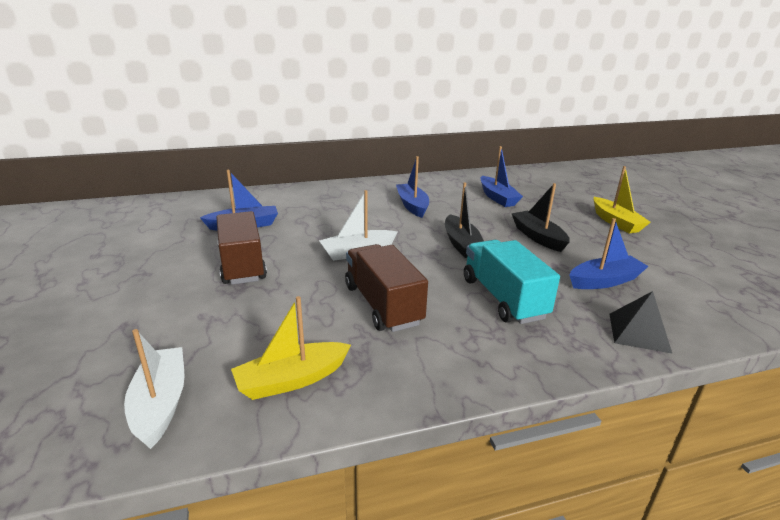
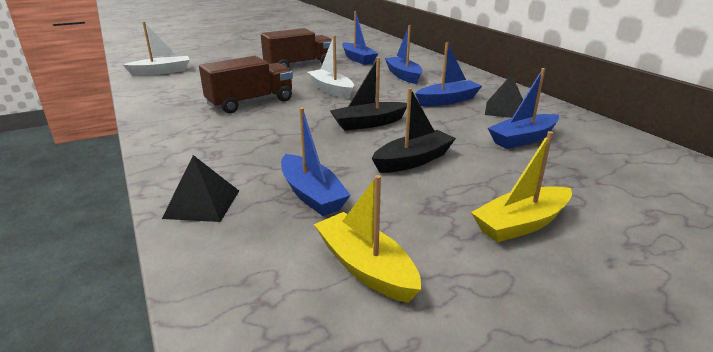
camera: 80 degrees right, 0 degrees up
(292, 380) = (171, 90): yellow boat -> yellow boat (365, 267)
(329, 211) = (403, 75): none -> blue boat
(440, 191) = (505, 110): none -> black pyramid
(503, 298) = (265, 141): turquoise truck -> none

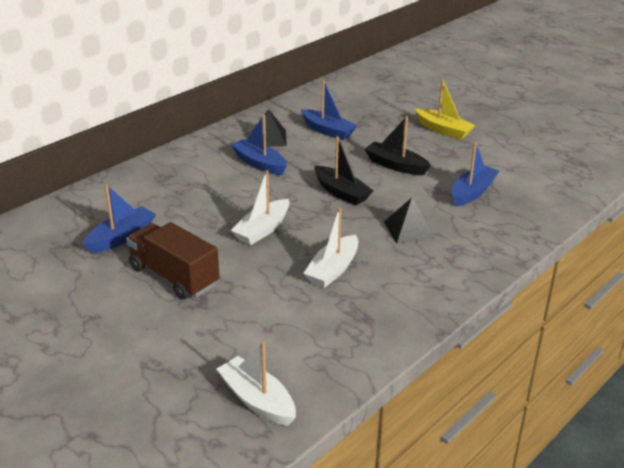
camera: 110 degrees left, 5 degrees up
(202, 204) = (519, 227): black pyramid -> black pyramid (409, 229)
(250, 103) = (333, 270): brown truck -> white boat
(365, 267) = (519, 164): yellow boat -> none
(403, 75) = (188, 195): blue boat -> none

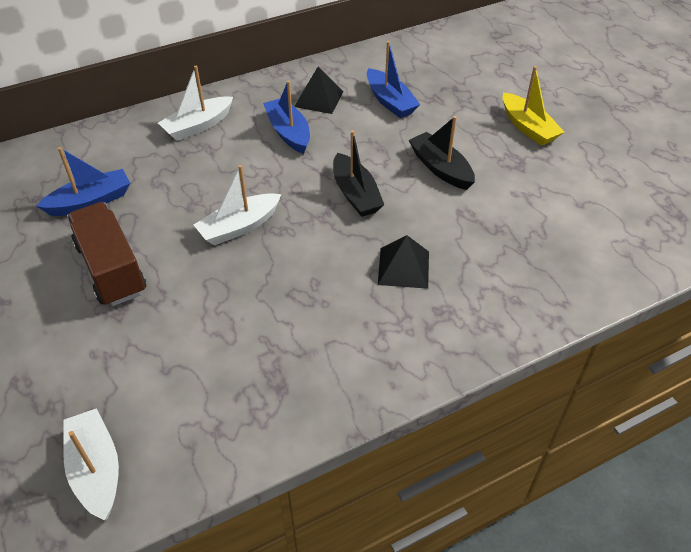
camera: 20 degrees right, 15 degrees up
(333, 270) = (283, 304): white boat -> white boat (198, 126)
(472, 192) = (512, 229): blue boat -> none

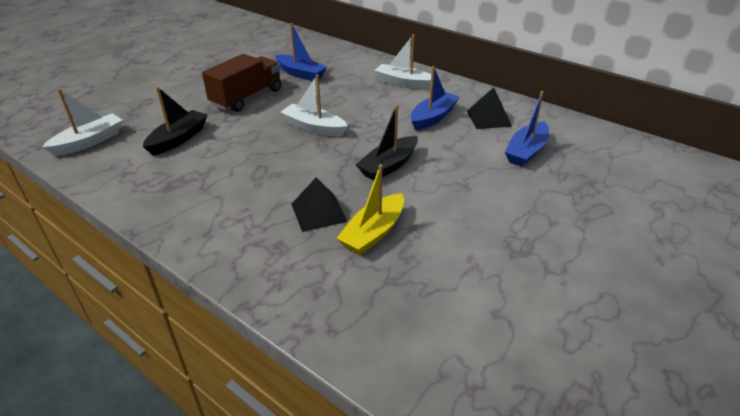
camera: 65 degrees right, 10 degrees down
(440, 168) = (463, 202): black boat -> black boat (178, 139)
(527, 127) = (586, 245): yellow boat -> yellow boat (373, 232)

